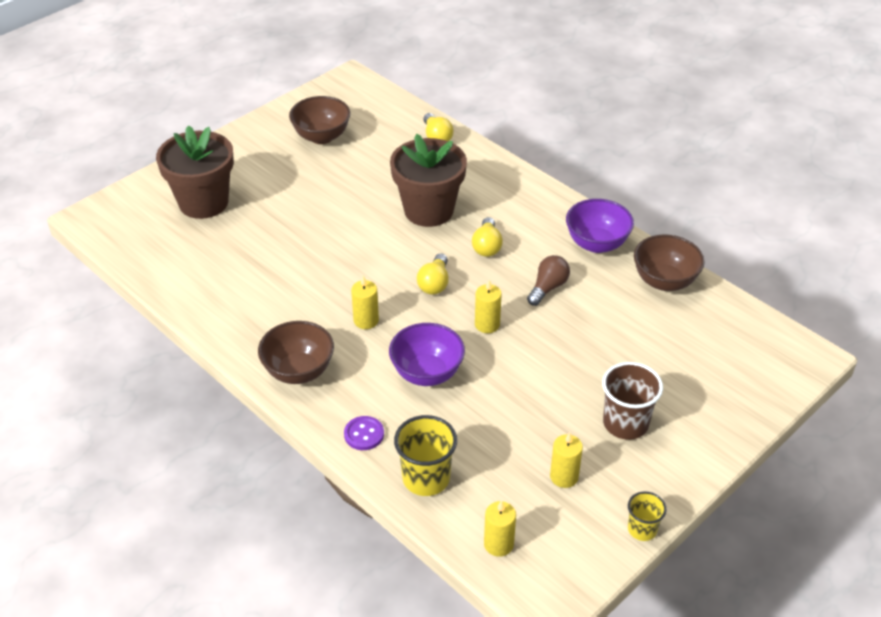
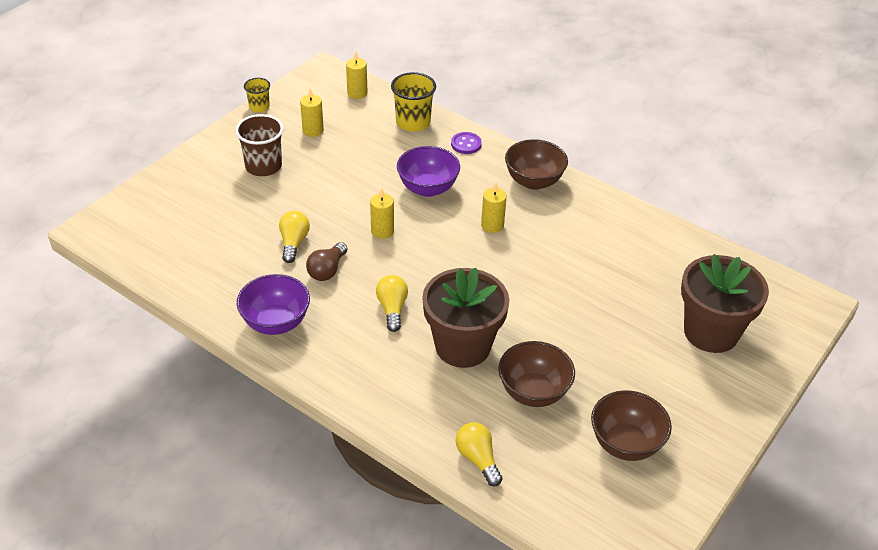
camera: 170 degrees right, 0 degrees up
(434, 283) = (438, 265): yellow light bulb -> yellow light bulb (293, 243)
(664, 281) = (210, 287): brown bowl -> brown bowl (533, 392)

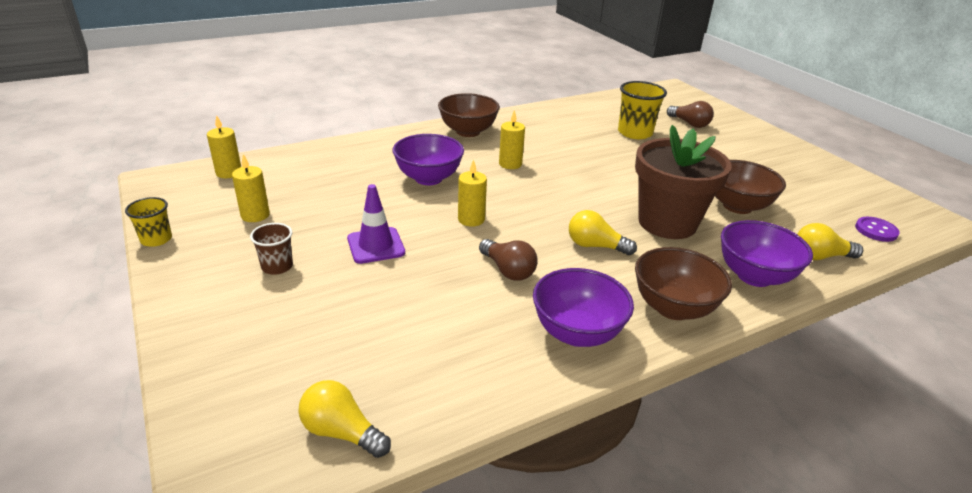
camera: 65 degrees left, 10 degrees down
(263, 166) = (277, 266): brown cup -> brown cup, size x0.59
(293, 243) = (443, 281): yellow light bulb -> yellow light bulb (342, 432)
(314, 198) = (376, 245): none -> purple traffic cone
(412, 413) = (754, 276): none -> purple bowl
(413, 122) = (320, 158): yellow cup -> yellow cup (635, 133)
(466, 144) = (384, 144): purple button -> purple button (876, 230)
(625, 444) = (804, 186): brown bowl -> brown bowl (673, 308)
(711, 332) = (689, 124): brown flower pot -> brown light bulb

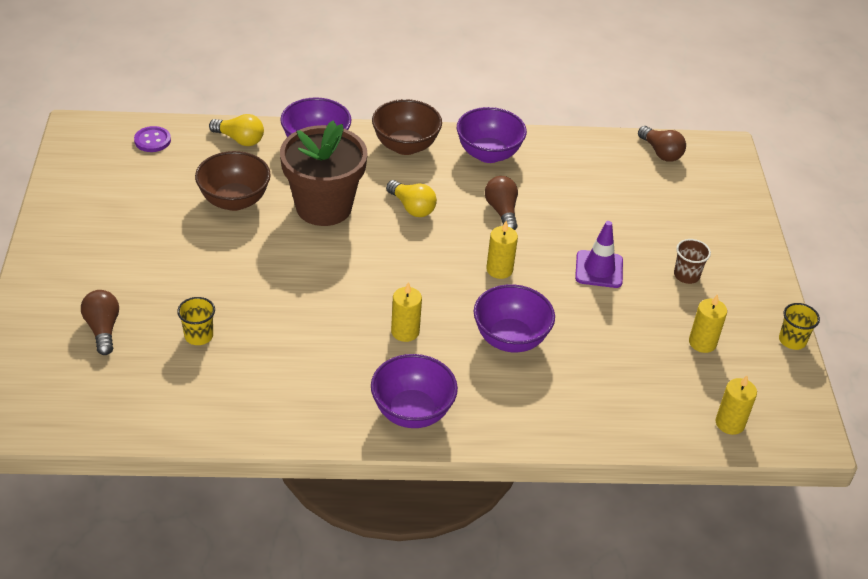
camera: 155 degrees left, 10 degrees up
(342, 432) = (660, 152): yellow light bulb -> brown light bulb
(468, 132) = (412, 412): brown bowl -> purple bowl
(635, 133) = (199, 336): yellow cup -> yellow cup, size x0.59

